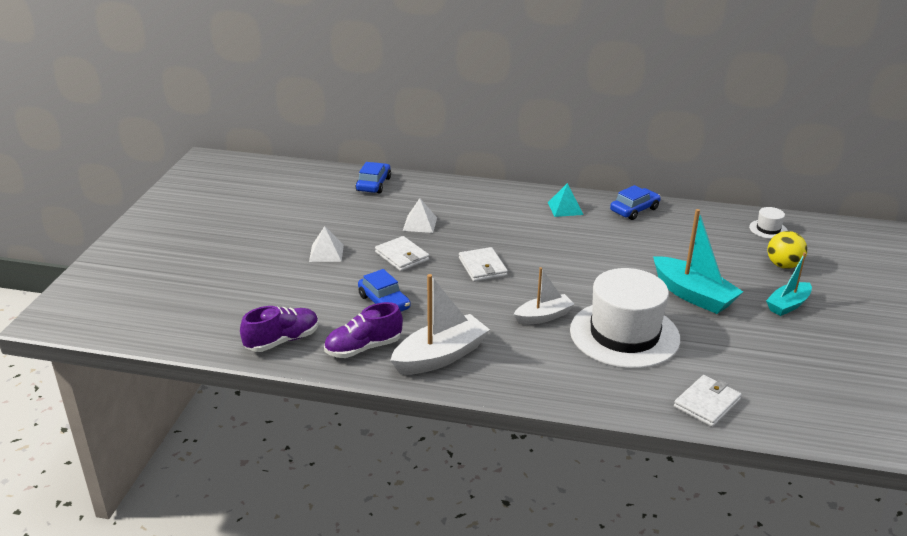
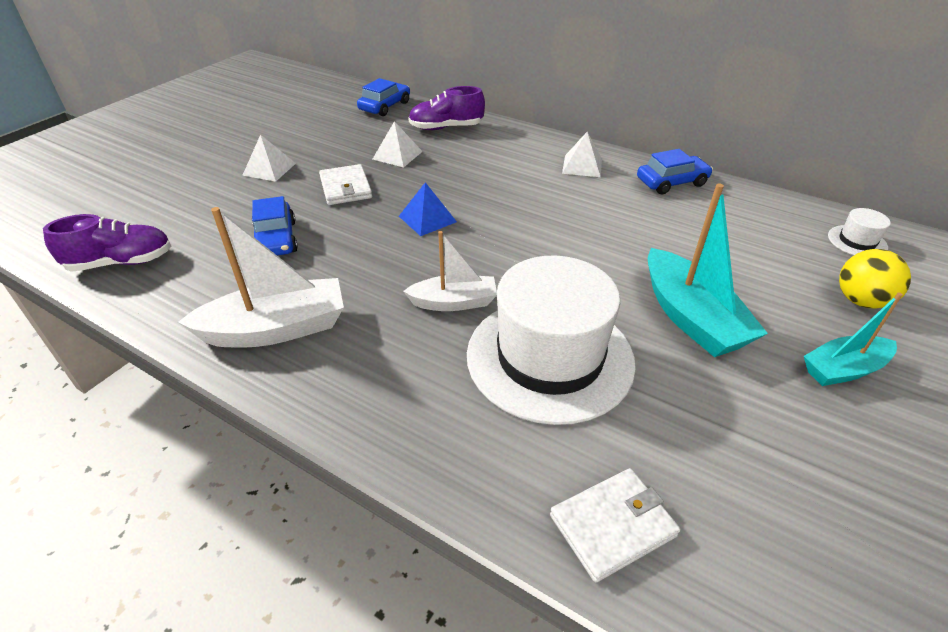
camera: 20 degrees right, 10 degrees up
(363, 348) = (198, 294): purple shoe -> purple shoe (446, 128)
(482, 267) = (427, 219): white wallet -> blue pyramid
(565, 208) = (582, 166): turquoise pyramid -> white pyramid

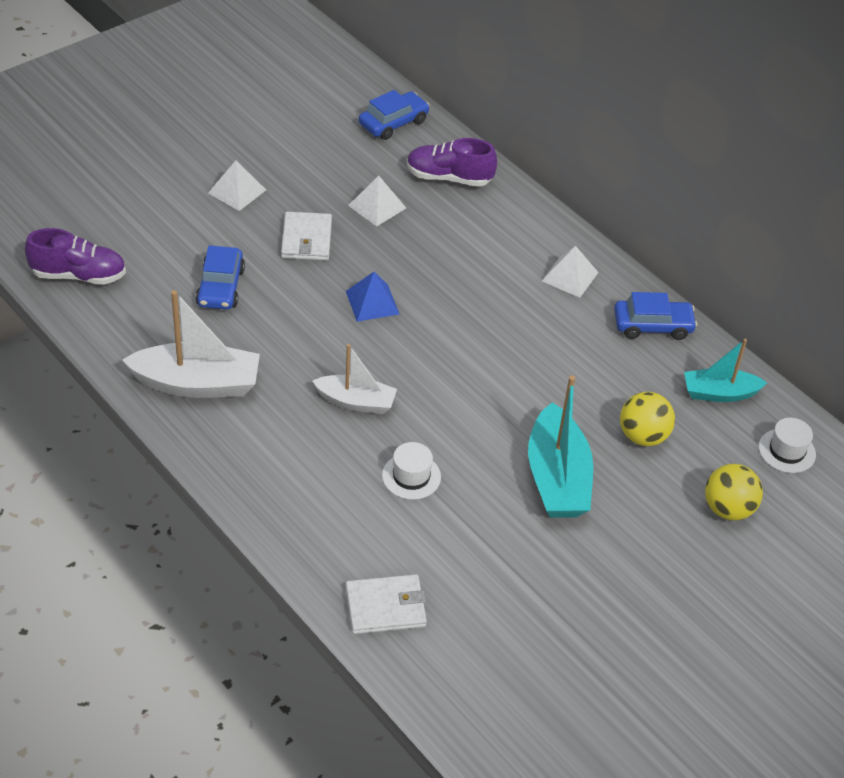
camera: 15 degrees right, 5 degrees up
(549, 357) = (411, 476): white hat -> white hat, size x0.40
(735, 261) = (643, 436): none -> yellow ball
(843, 369) = (652, 560): turquoise boat -> turquoise boat (719, 393)

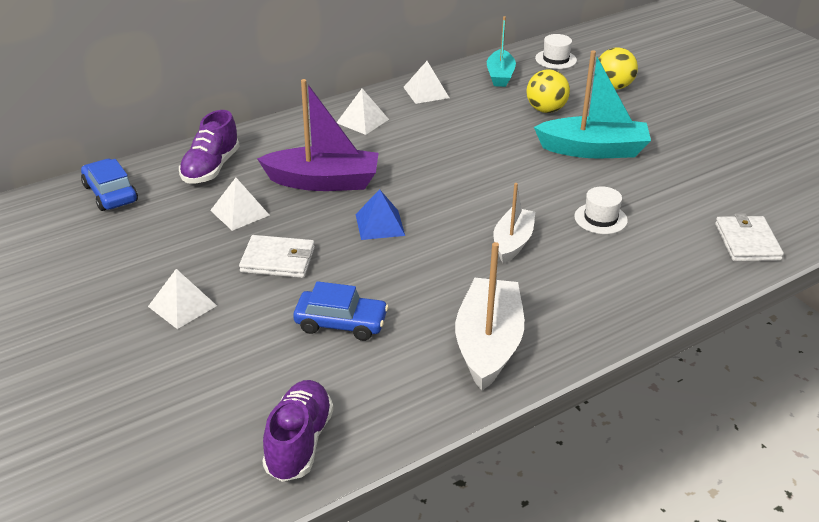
camera: 80 degrees left, 10 degrees down
(441, 257) = (323, 182): none -> purple boat
(652, 326) = (426, 92): blue car -> white pyramid

